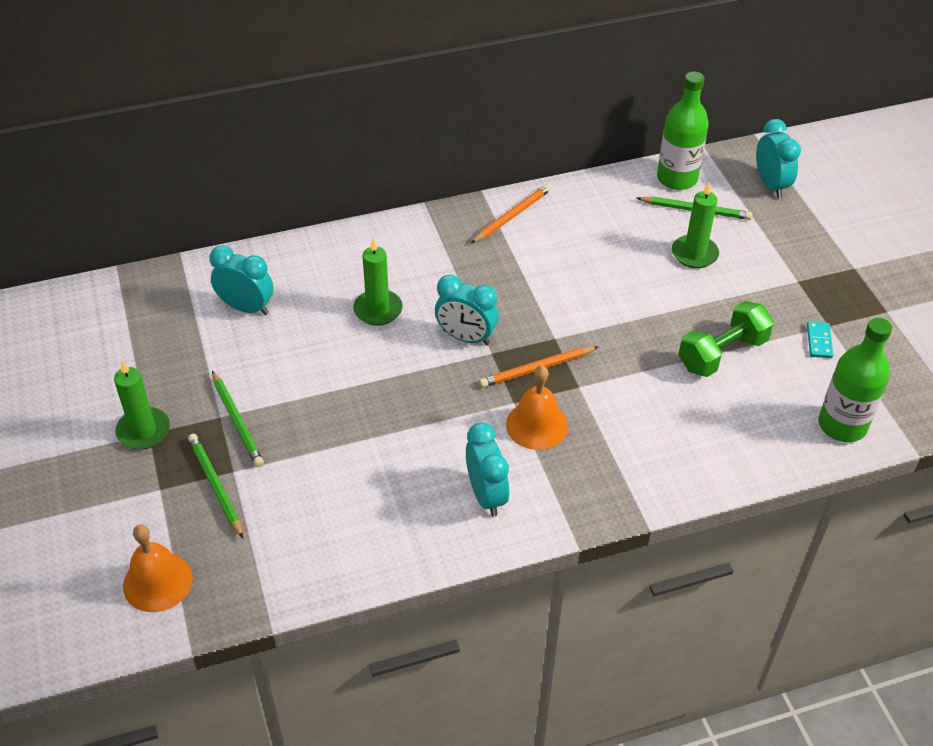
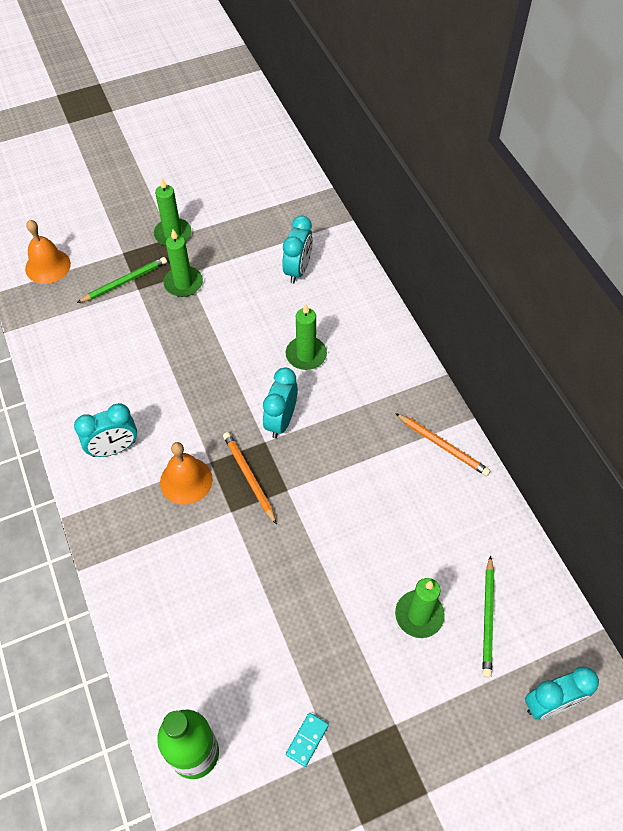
camera: 85 degrees right, 10 degrees up
(237, 421) = (183, 283): green pencil -> green candle
(677, 178) = (536, 599): green bottle -> none
(722, 354) = (281, 638): green dumbbell -> none
(819, 341) = (307, 740): turquoise domino -> turquoise domino turned 60 degrees counterclockwise

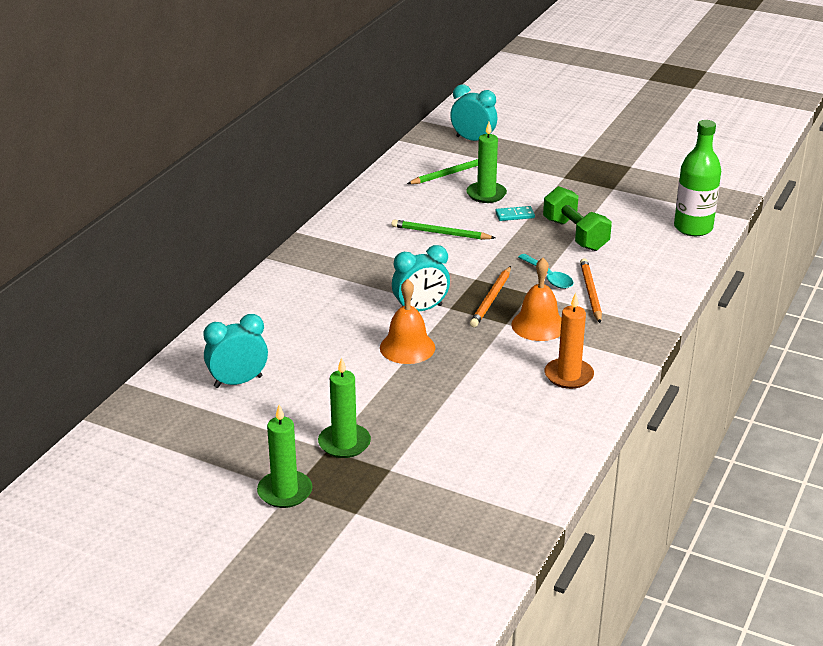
camera: 130 degrees left, 25 degrees down
(48, 266) = (445, 558): orange bell -> orange bell (407, 347)
(114, 448) = (568, 376): turquoise clock -> orange candle
(124, 282) = (393, 484): green pencil -> green pencil (441, 233)
(239, 545) = (548, 277): none -> turquoise spoon
(281, 628) = (575, 235): none -> green dumbbell
(306, 355) = (336, 329): green candle -> none
(307, 740) = (620, 198): turquoise domino -> turquoise domino (515, 215)
(442, 446) = (341, 234): orange pencil -> orange pencil (590, 293)

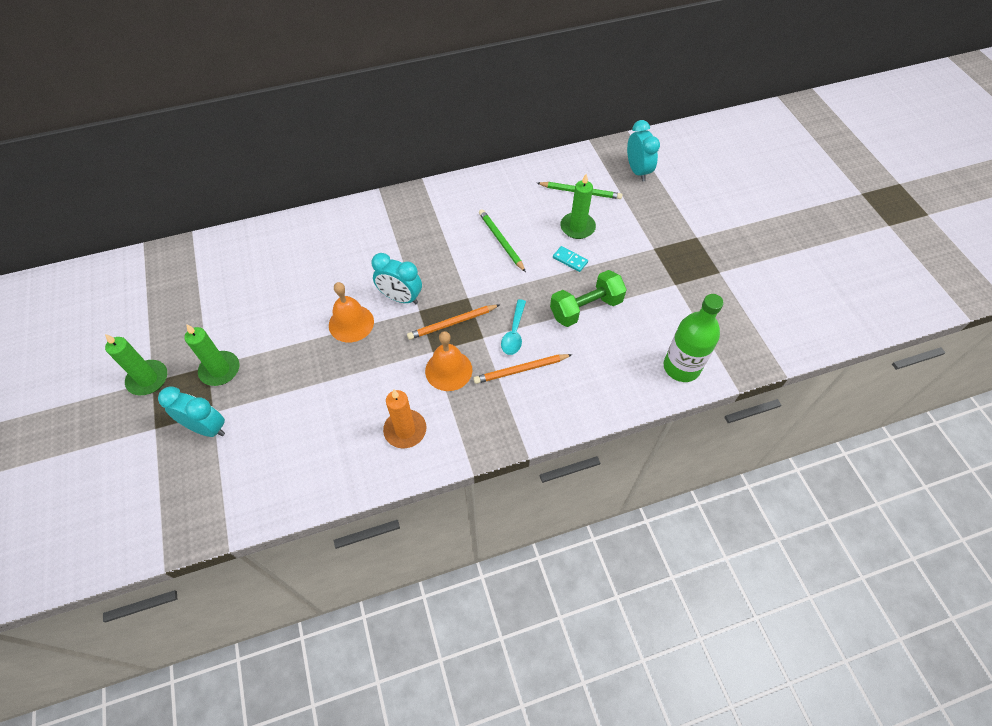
camera: 45 degrees right, 25 degrees up
(238, 382) = (237, 275): turquoise clock -> turquoise clock (207, 428)
(575, 235) = (586, 308): green dumbbell -> green dumbbell turned 45 degrees clockwise
(590, 293) = (521, 370): orange pencil -> orange pencil turned 150 degrees counterclockwise

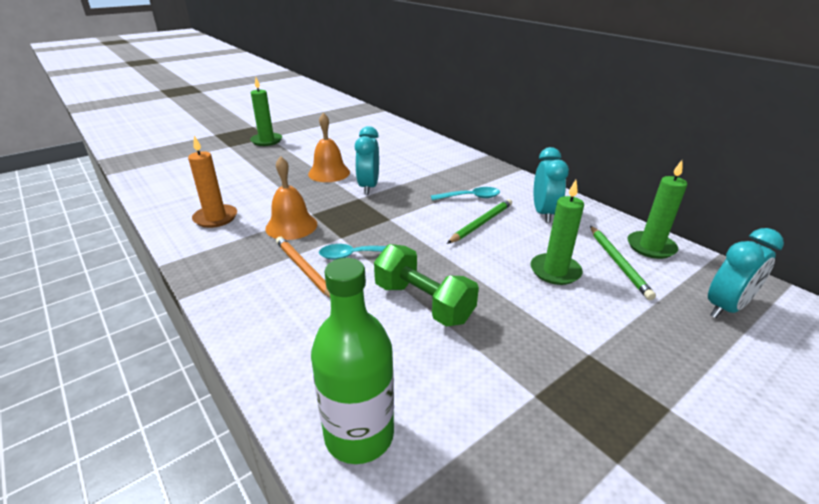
camera: 70 degrees right, 25 degrees down
(148, 379) = (254, 125): green candle -> green candle (651, 247)
(207, 428) = (215, 147): turquoise clock -> turquoise clock (544, 213)
(452, 323) = (352, 217): orange pencil -> none
(457, 233) = (470, 197): none -> turquoise spoon
(570, 260) = (495, 275): turquoise domino -> none

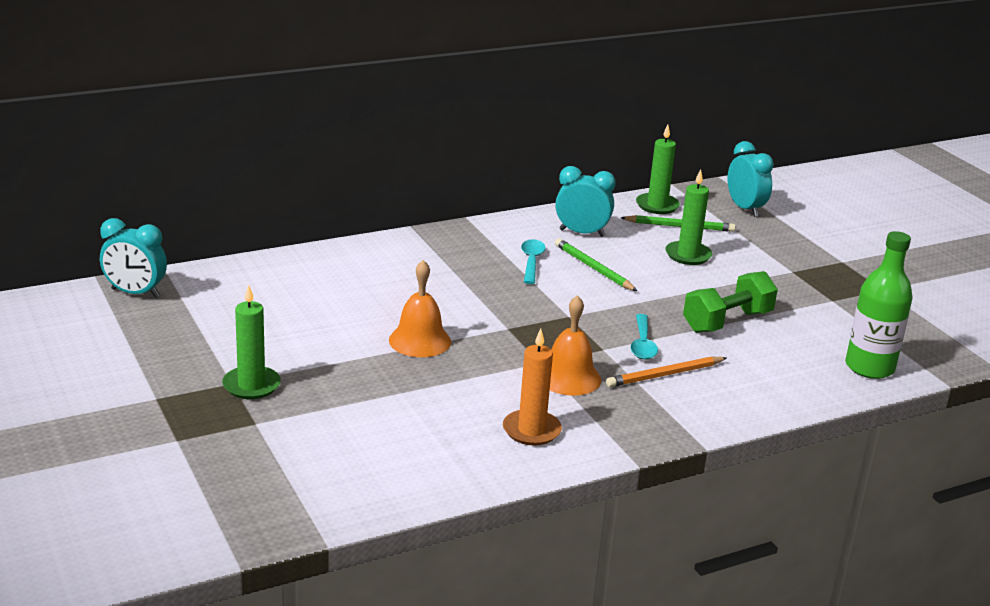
camera: 80 degrees left, 5 degrees down
(368, 187) = (479, 318): turquoise clock -> turquoise clock (135, 293)

